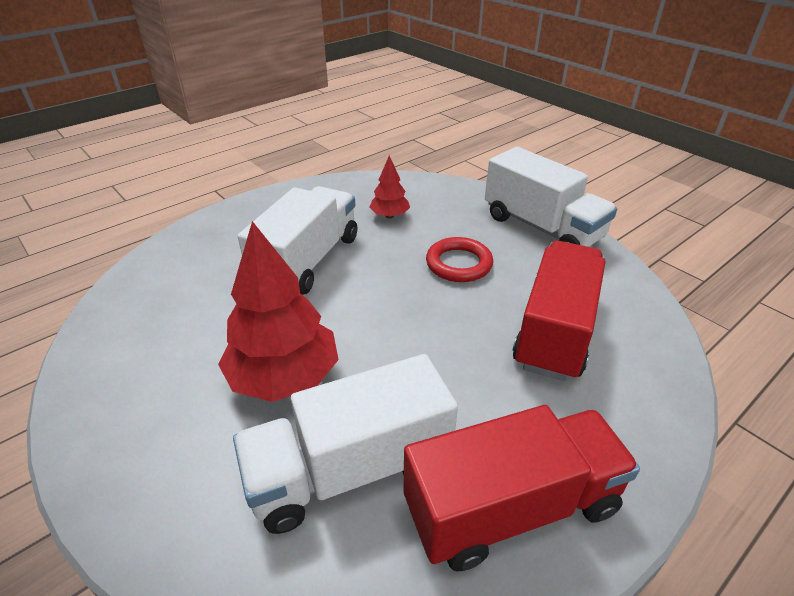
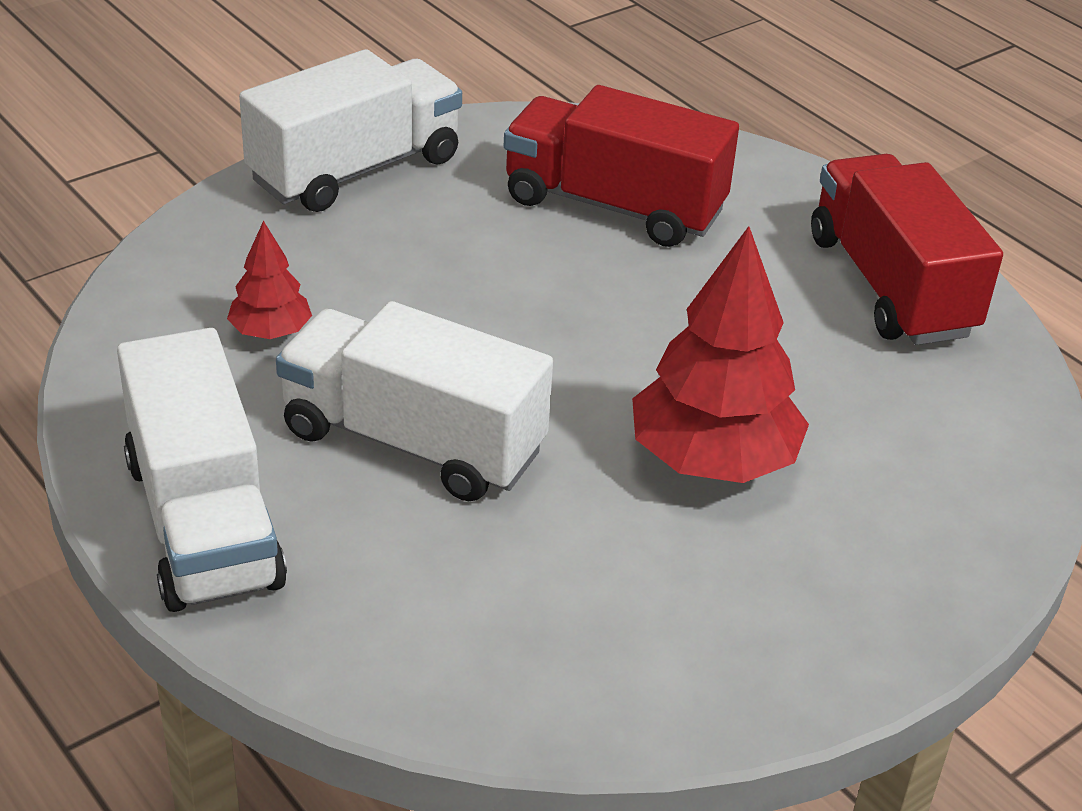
camera: 90 degrees left, 0 degrees up
(349, 470) = (862, 399): white truck -> white truck (203, 522)
(459, 264) = (447, 268): red ring -> none

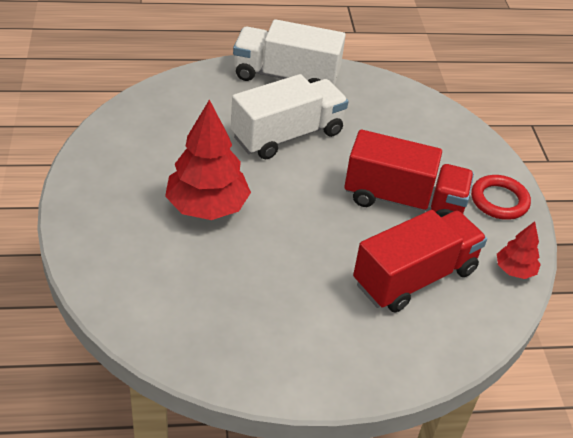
camera: 120 degrees right, 5 degrees up
(270, 332) = (383, 128): red tree -> red tree (514, 270)
(355, 170) = (499, 200): white truck -> red ring
(890, 286) = (271, 349): red truck -> red truck (403, 200)

